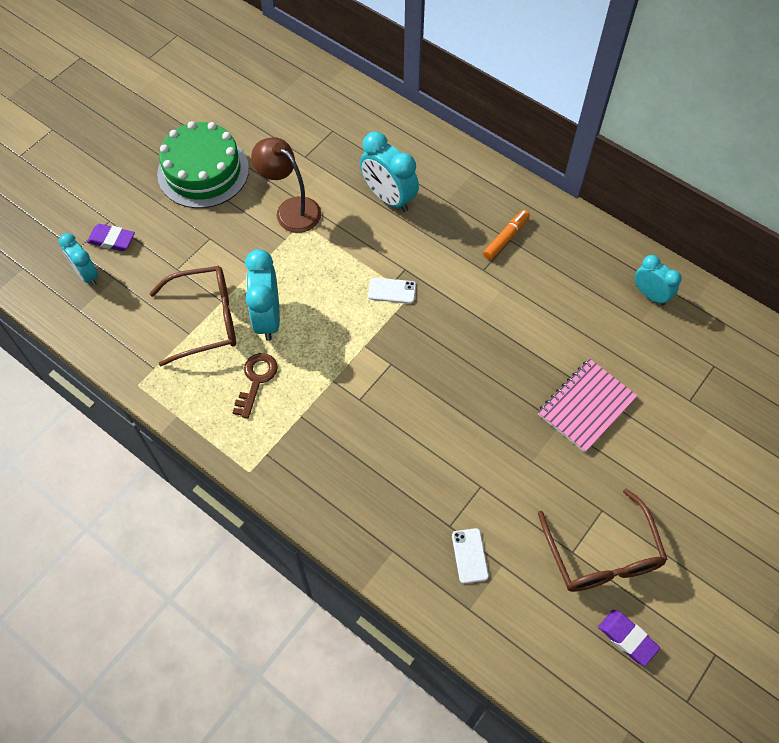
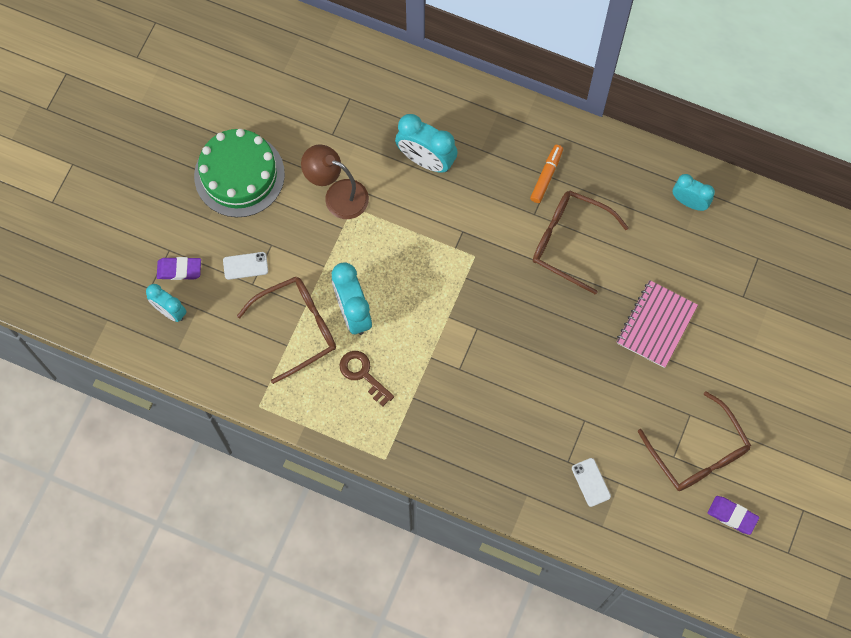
camera: 15 degrees left, 10 degrees up
(256, 380) = (363, 374): brown key -> brown key turned 45 degrees counterclockwise
(392, 290) = (457, 256): white phone -> white phone (245, 266)
(512, 303) = (569, 241): none -> brown glasses

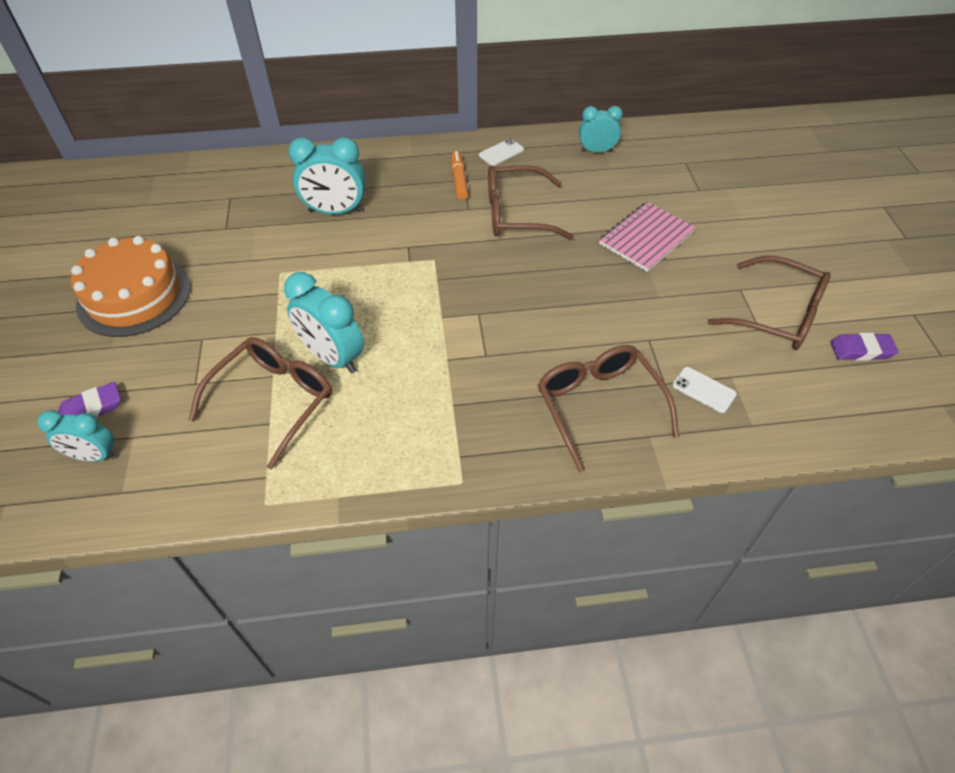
camera: 30 degrees left, 20 degrees down
(239, 175) = (134, 295): green cake -> orange cake
(245, 266) = (178, 370): white phone -> white phone (501, 152)
(337, 195) = (258, 270): brown lamp -> none
(363, 374) = (379, 409): brown key -> none
(510, 453) = (598, 405): none -> brown glasses
(656, 325) = (646, 238): pink notebook -> pink notebook turned 45 degrees clockwise

